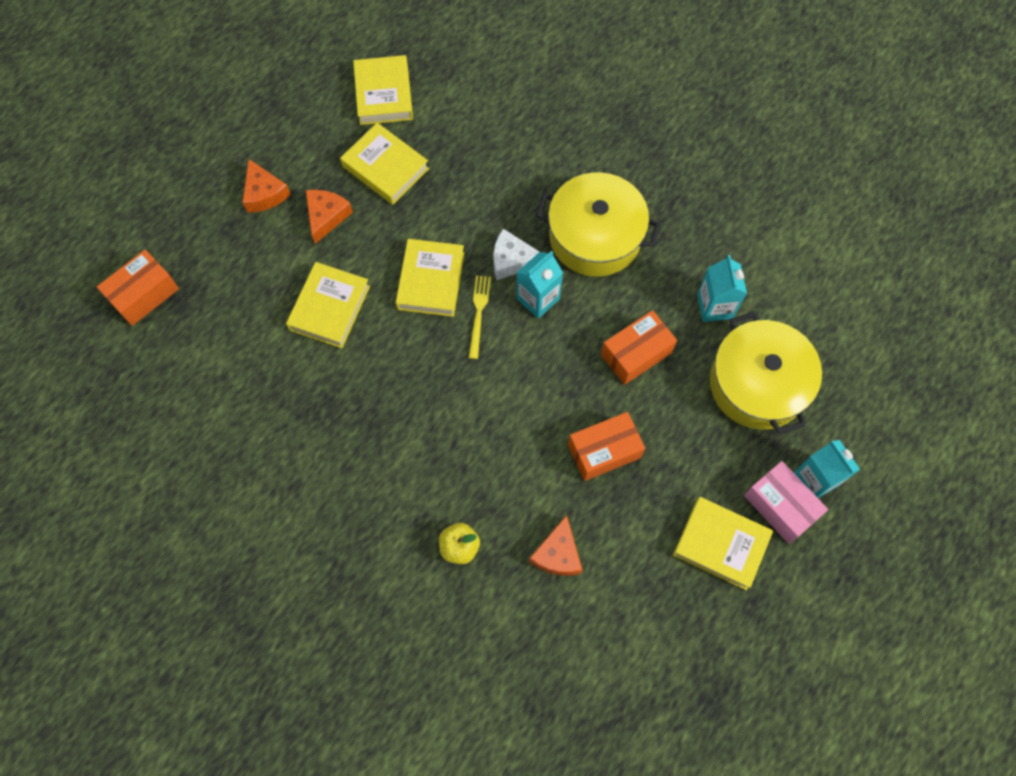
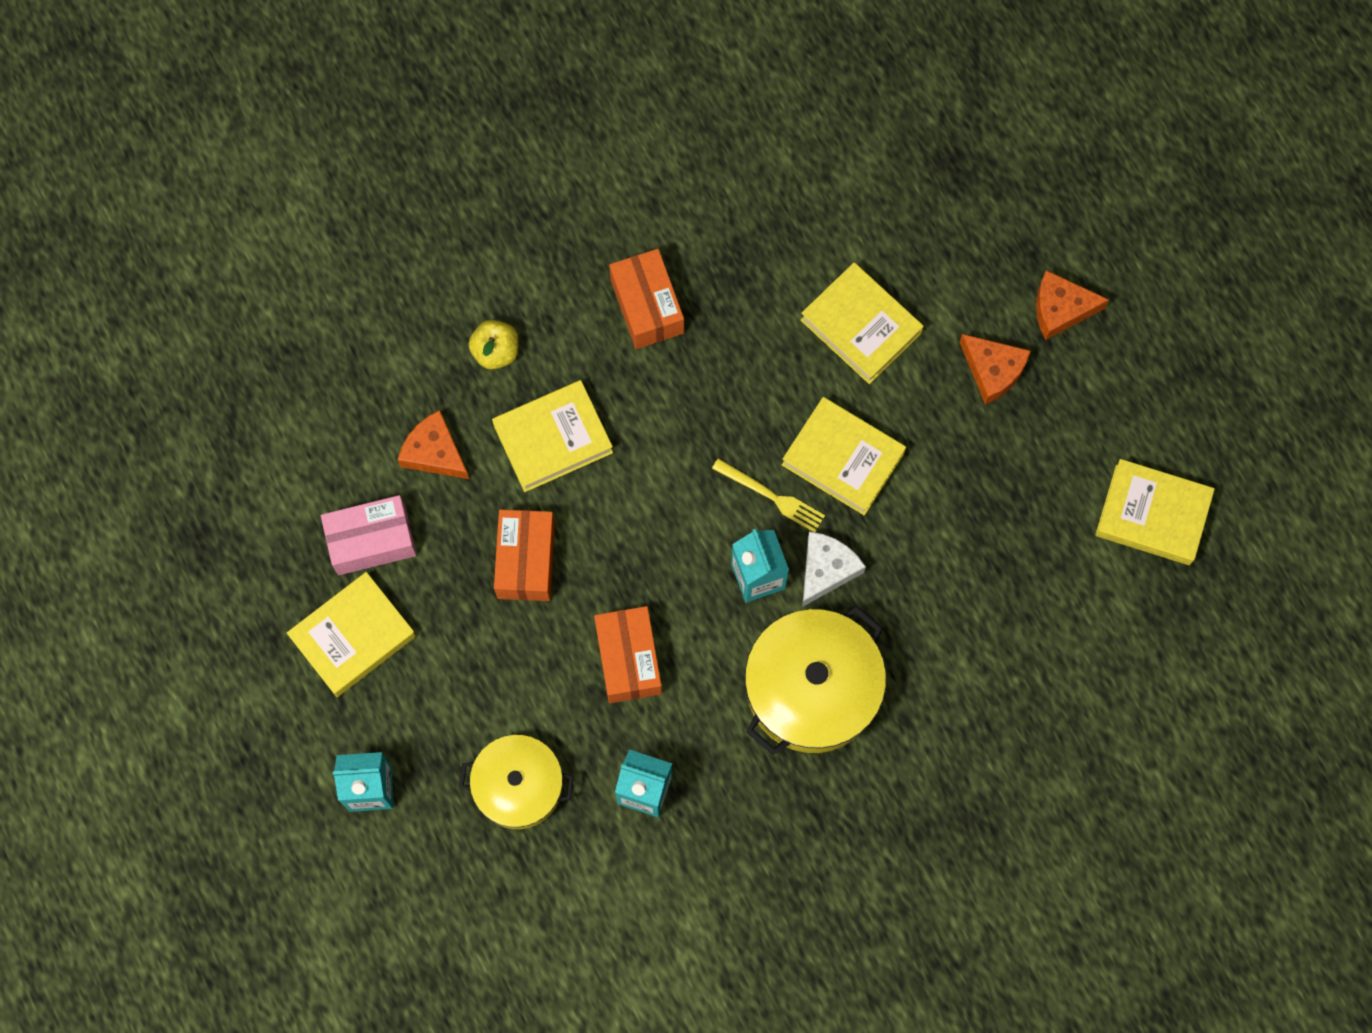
camera: 115 degrees right, 5 degrees up
(144, 295) = (977, 125): orange box -> orange box (647, 306)
(385, 167) = (1034, 471): yellow book -> yellow book (553, 439)
(757, 384) = (518, 786): yellow pot -> yellow pot, size x0.66
(780, 506) = (361, 729): pink box -> pink box (371, 541)

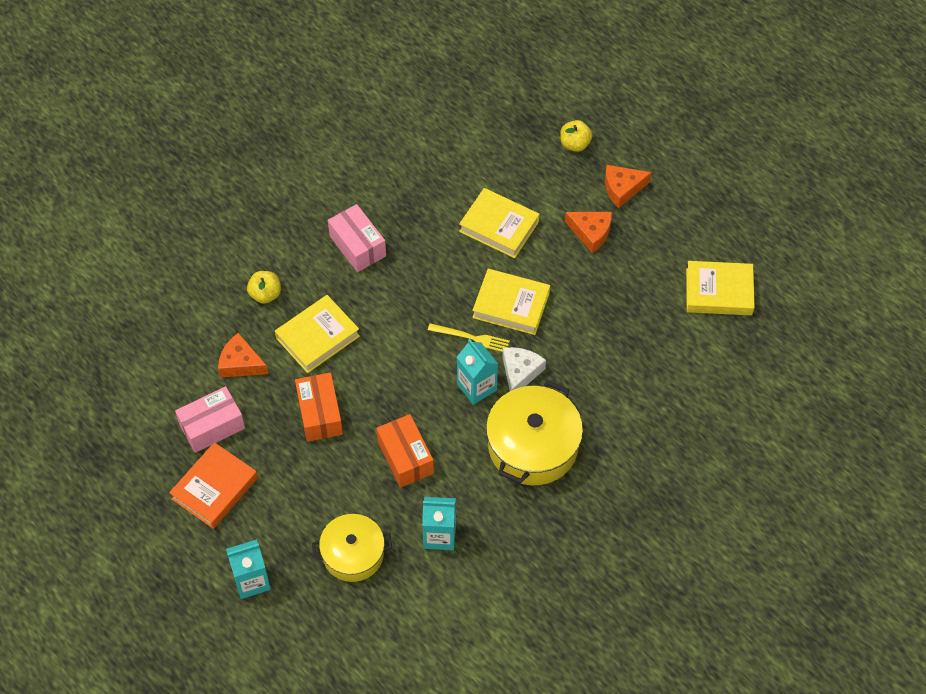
camera: 15 degrees left, 15 degrees down
(353, 636) = (214, 488): yellow book -> orange book
(647, 306) = (357, 246): orange box -> pink box
(1011, 216) = (575, 144): none -> yellow apple

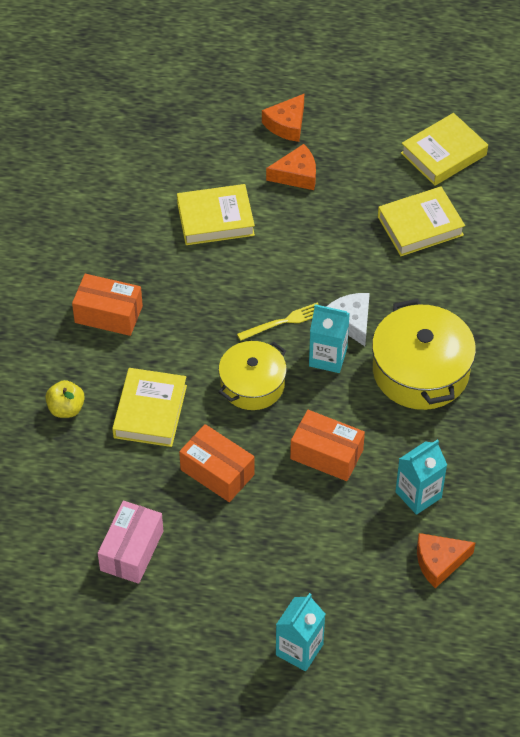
camera: 40 degrees left, 5 degrees down
(214, 488) = (187, 599): orange book -> none
(241, 363) = (103, 480): orange cheese -> orange cheese (439, 562)
(353, 554) = (363, 563): yellow pot -> yellow pot (252, 384)
(357, 246) = (108, 314): pink box -> orange box
(511, 305) = (289, 274): yellow book -> yellow book (420, 226)
(575, 144) = (212, 114): yellow apple -> none

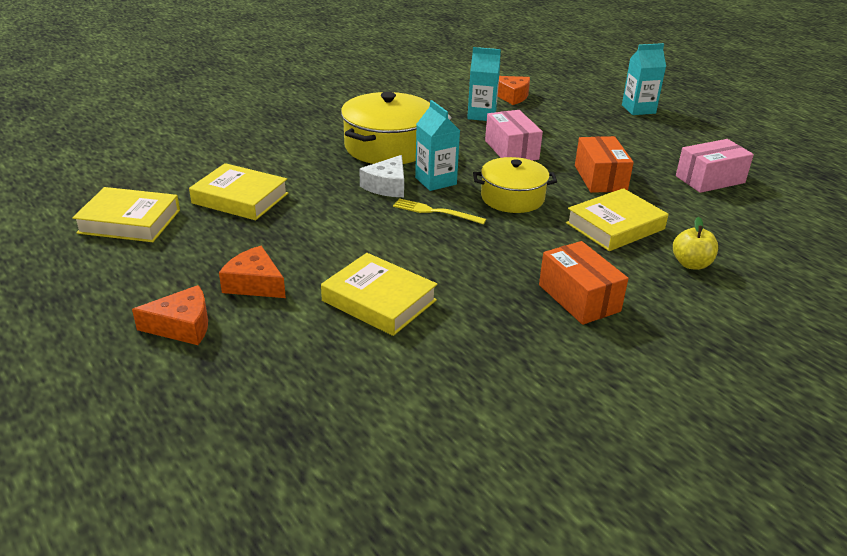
camera: 135 degrees left, 20 degrees down
(326, 454) = (511, 150): orange box -> pink box

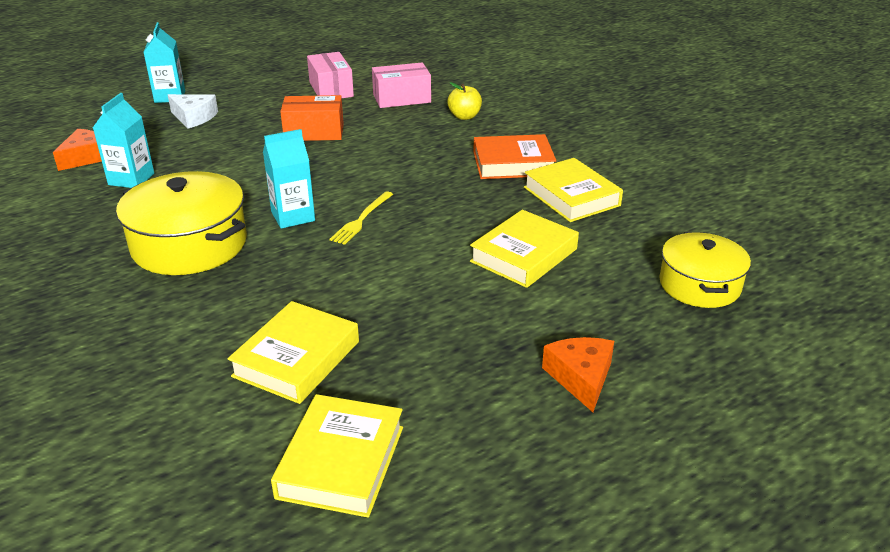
camera: 85 degrees left, 0 degrees up
(255, 284) = (498, 332): orange cheese -> none
(387, 186) = (295, 247): white cheese -> white cheese (194, 117)
(511, 150) = (234, 169): pink box -> pink box (401, 98)
(512, 198) = (342, 177): yellow pot -> yellow pot (699, 285)
(579, 298) = (513, 163): orange box -> orange book
(615, 226) = (403, 136): yellow book -> yellow book (571, 196)

